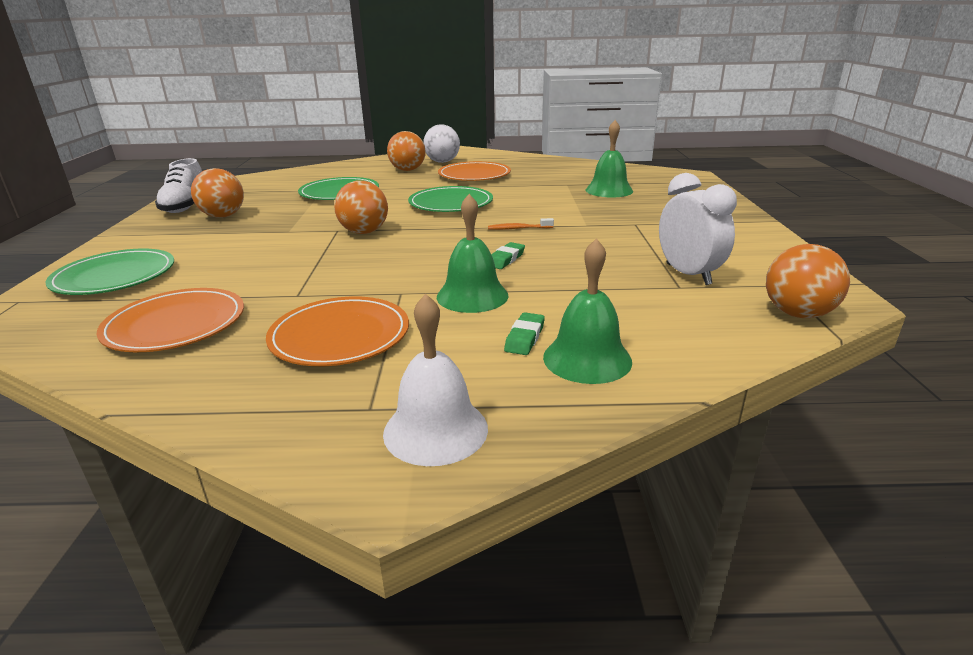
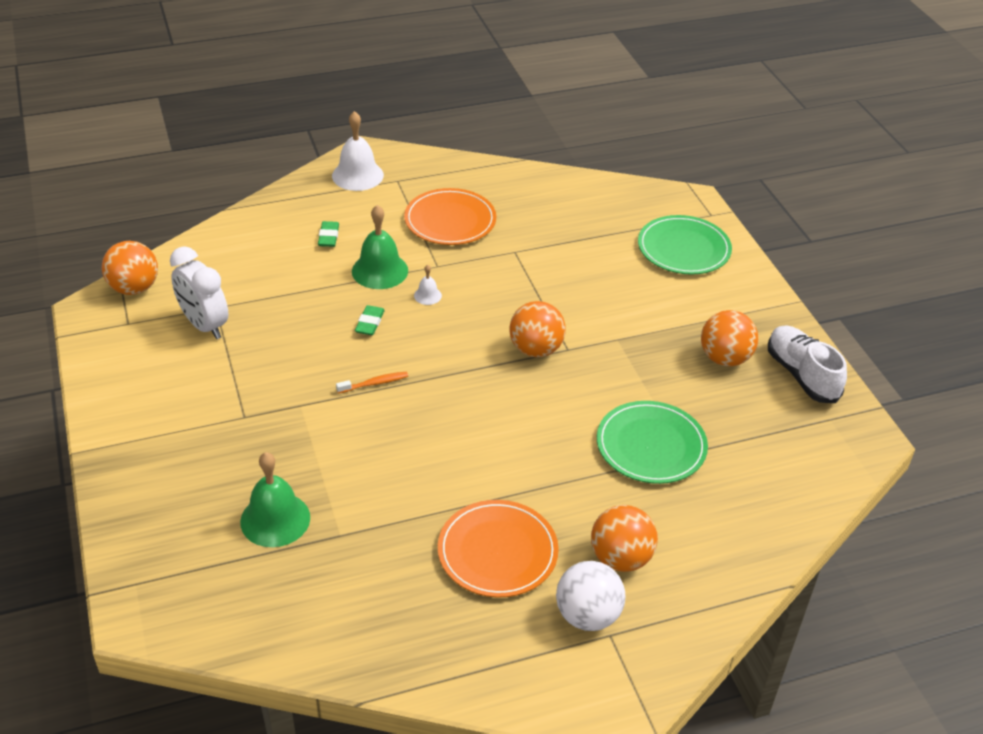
camera: 160 degrees right, 15 degrees up
(175, 324) = (568, 213): orange plate -> none
(432, 271) = (427, 295): none -> white bell
(451, 203) = (481, 436): green plate -> none
(587, 359) = (286, 227): green bell -> none

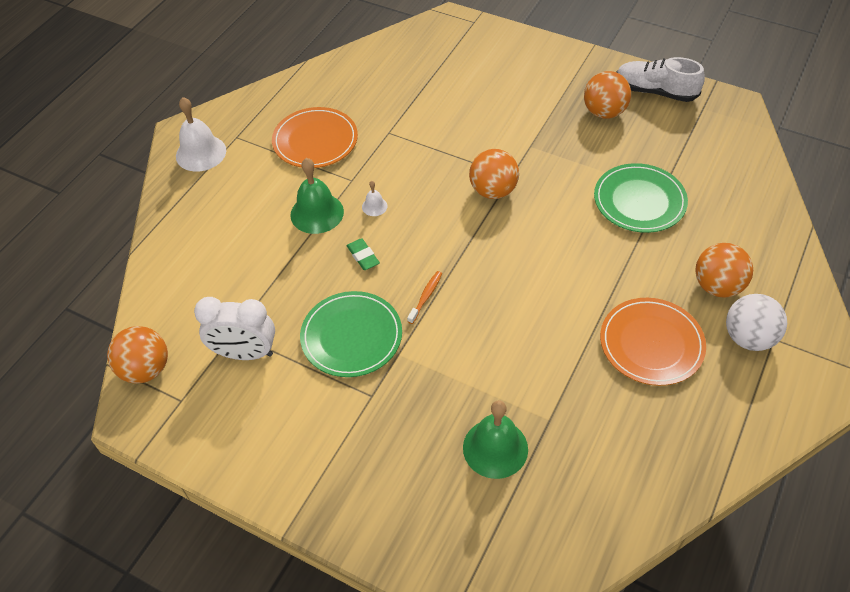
camera: 40 degrees left, 10 degrees up
(328, 237) = (244, 215): green eraser -> none
(683, 248) = (488, 56): green plate -> green plate (351, 336)

